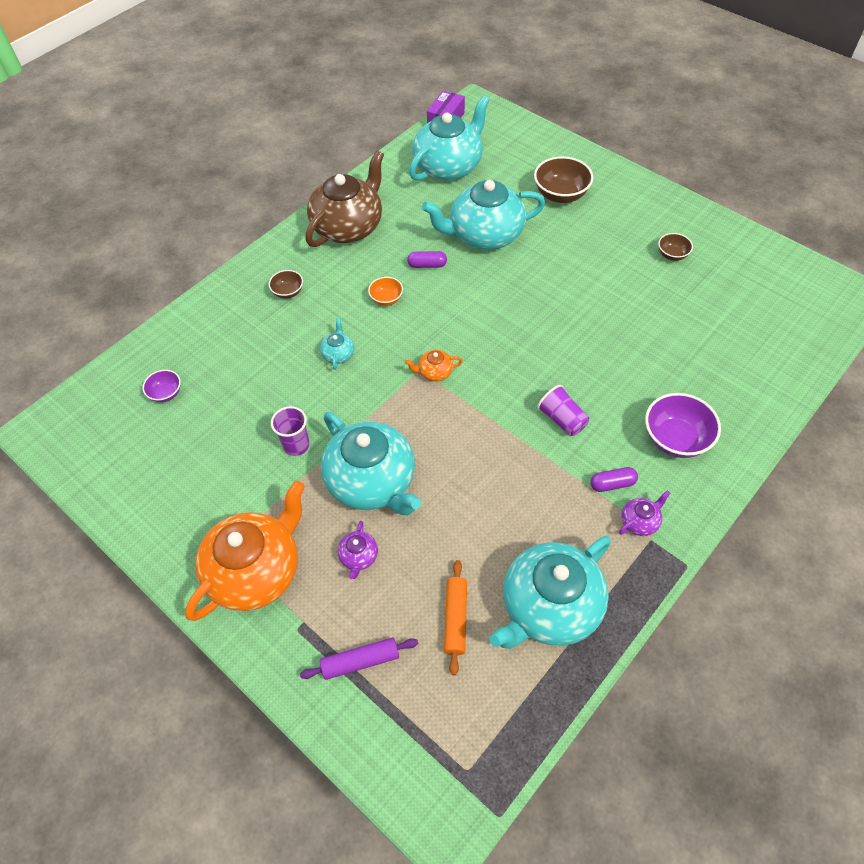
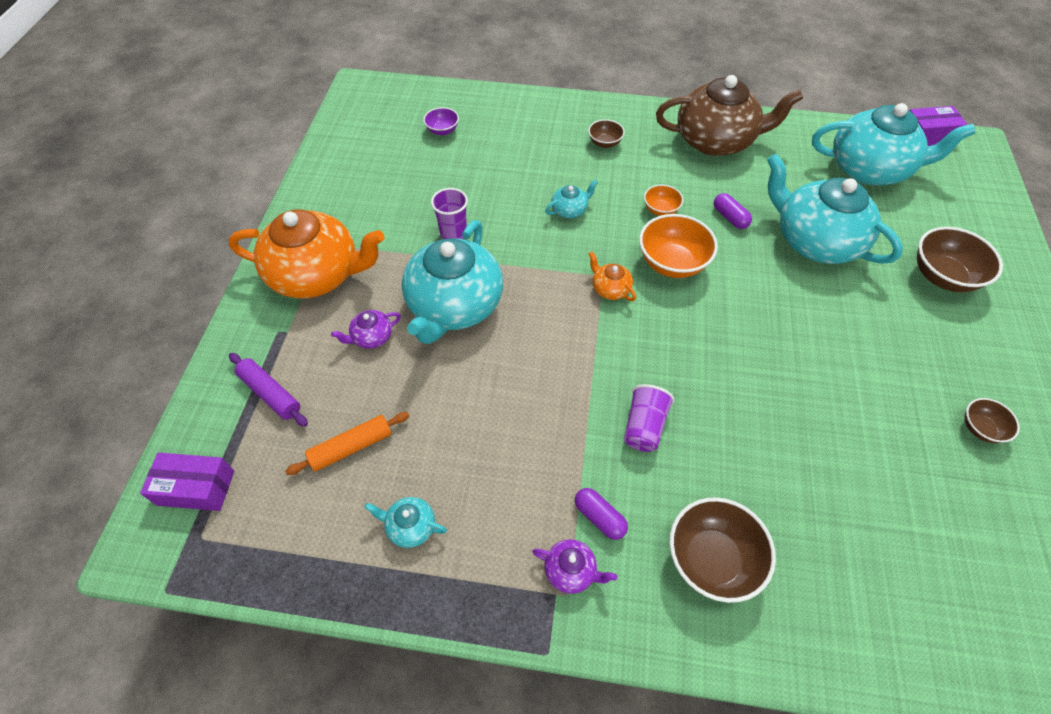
camera: 55 degrees right, 0 degrees up
(416, 758) = (196, 488): none -> purple box
(440, 322) = (672, 263): none -> orange bowl
(549, 607) = (410, 527): turquoise teapot -> turquoise teapot, size x0.41
(675, 439) = (711, 559): purple bowl -> brown bowl

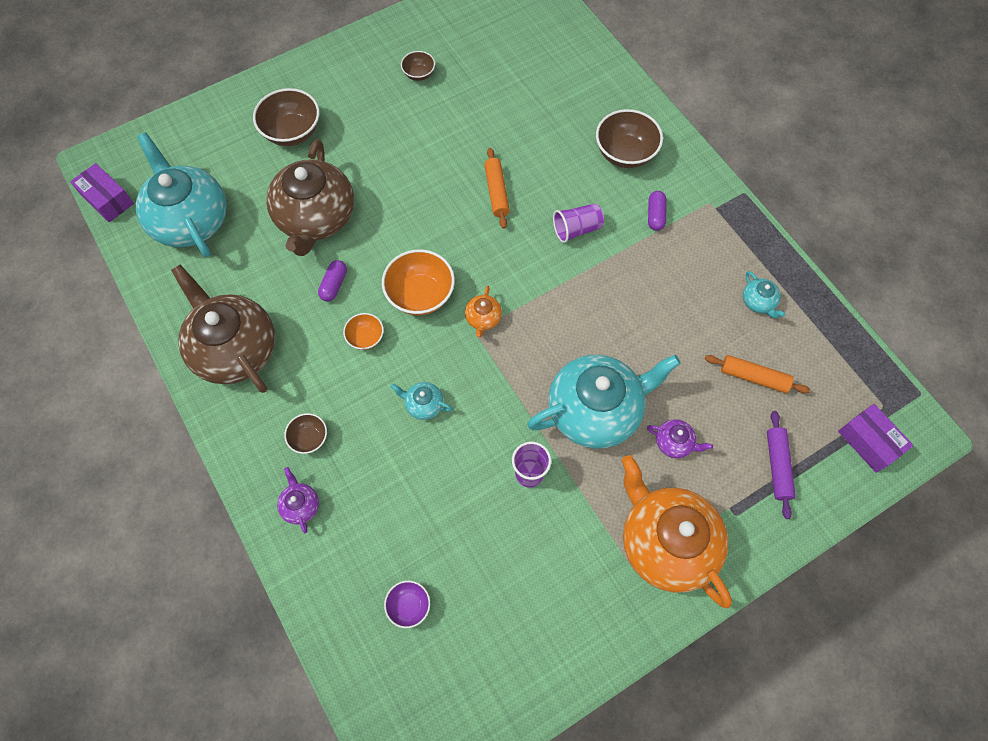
camera: 130 degrees left, 10 degrees up
(571, 571) = (696, 209): purple teapot -> purple teapot (300, 505)
(747, 390) = (496, 192): none -> orange rolling pin
(814, 241) = (316, 218): turquoise teapot -> brown teapot

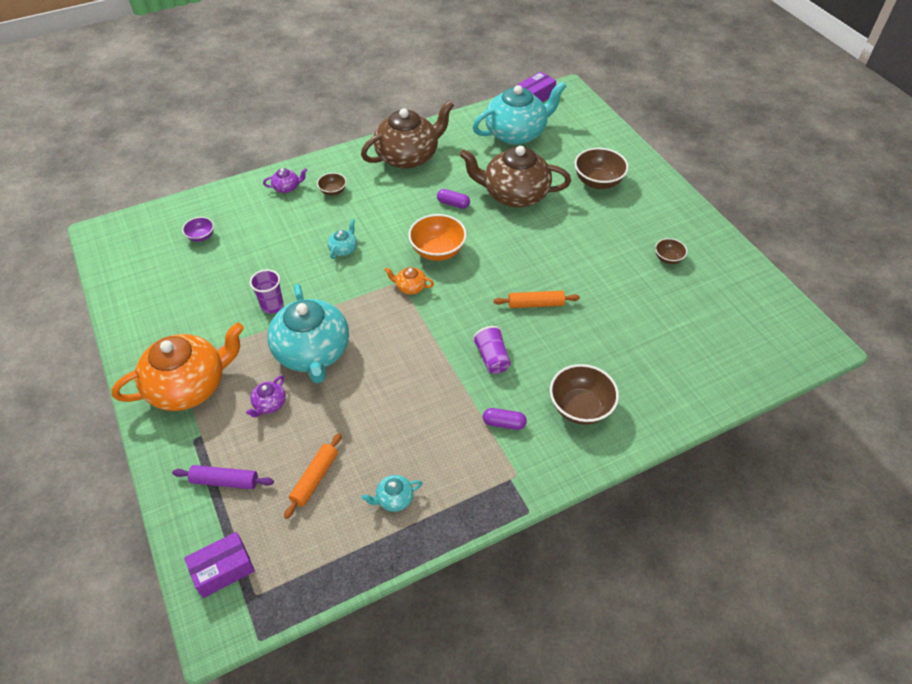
camera: 95 degrees right, 15 degrees down
(365, 338) = (405, 220): orange bowl -> none

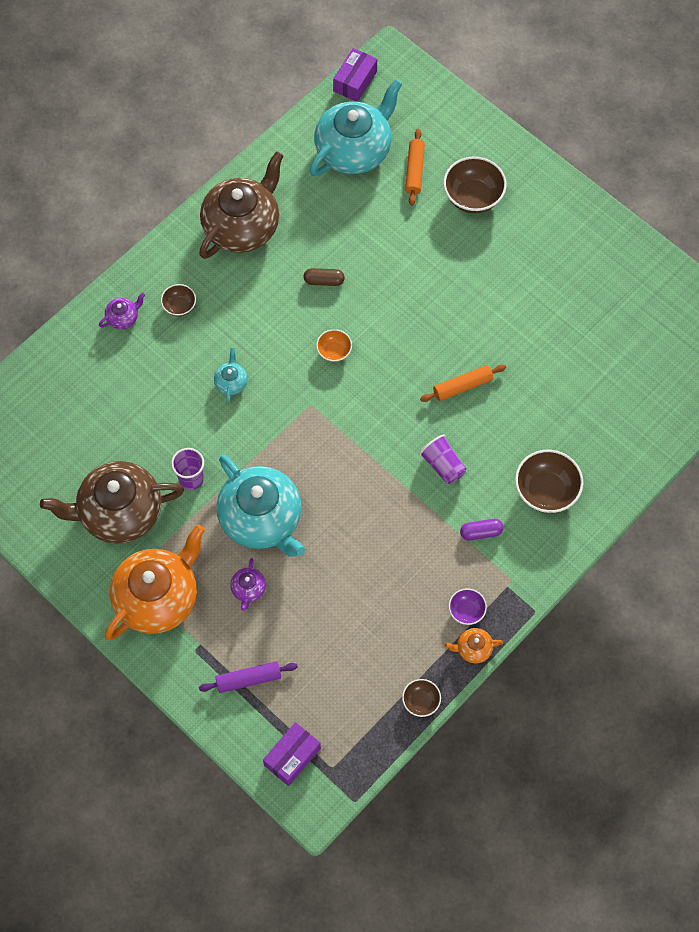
camera: 20 degrees left, 15 degrees up
(201, 236) = (63, 417): purple bowl -> purple bowl (466, 611)
(315, 478) = (330, 647): orange rolling pin -> orange rolling pin (414, 171)
(394, 499) = (411, 641): turquoise teapot -> none
(410, 287) = (325, 408): orange teapot -> orange teapot (473, 649)
(437, 251) = (334, 351): orange bowl -> orange bowl, size x0.55
(453, 204) = (324, 281): purple capsule -> brown capsule
(514, 194) = (387, 246): brown teapot -> brown teapot (119, 512)
(668, 258) = (579, 283): brown bowl -> brown bowl (421, 701)

